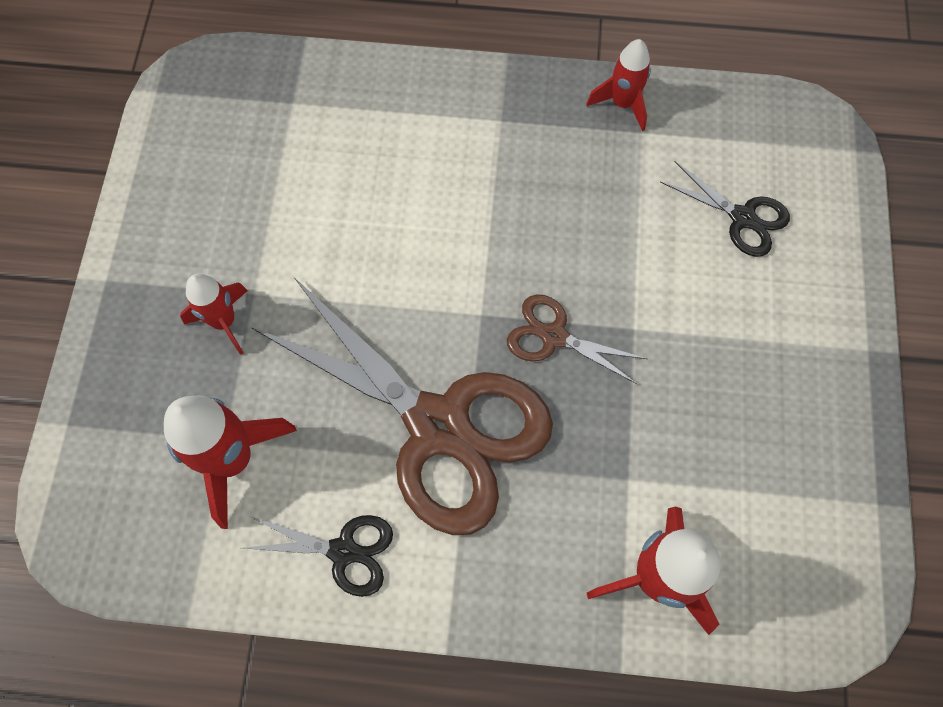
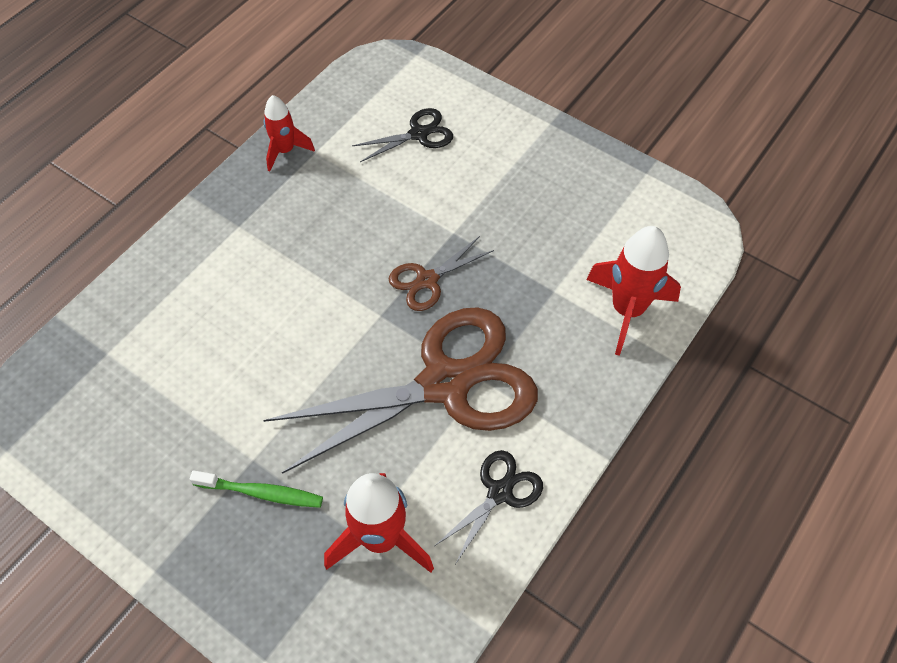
camera: 60 degrees left, 10 degrees down
(224, 321) = (261, 492): red rocket -> green toothbrush

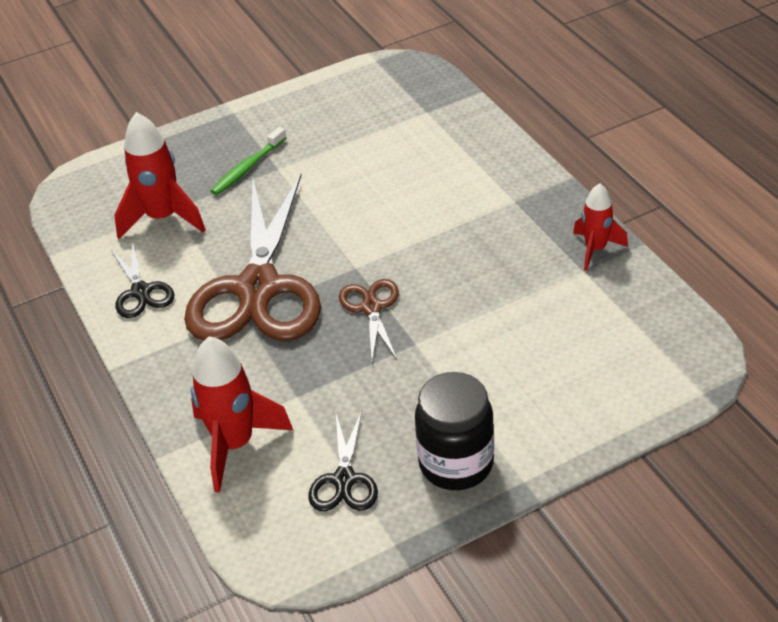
camera: 120 degrees right, 15 degrees down
(418, 134) = (567, 356): black scissors -> black scissors (344, 480)
(558, 164) = (456, 463): none -> black jar

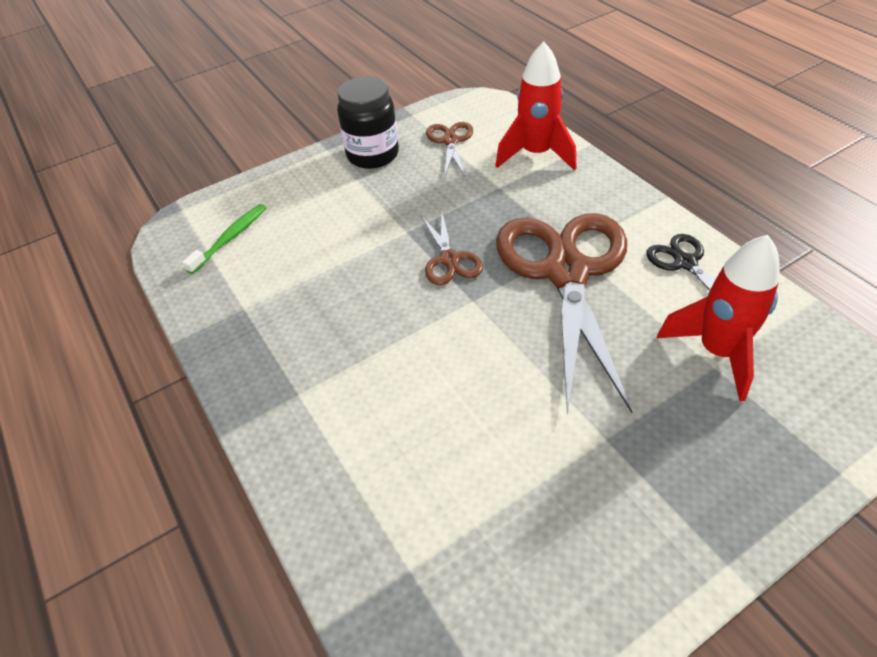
camera: 175 degrees right, 5 degrees up
(248, 167) = (648, 439): green toothbrush -> green toothbrush (230, 238)
(344, 480) = (450, 141): black scissors -> brown scissors
(595, 249) = (224, 332): red rocket -> none

